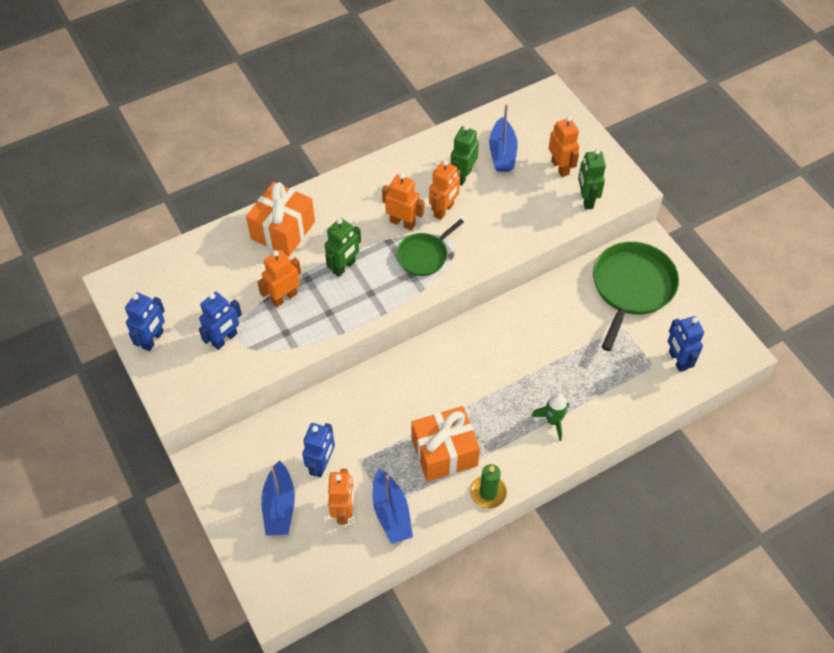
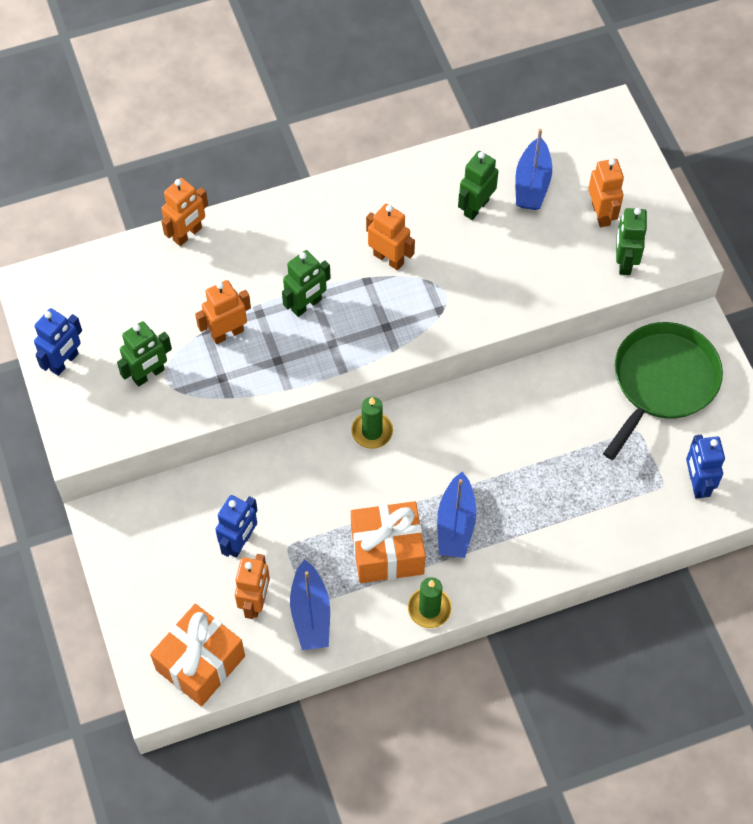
camera: 10 degrees right, 5 degrees up
(225, 339) = (148, 375): blue robot -> green robot
(279, 506) = (182, 583): blue boat -> blue boat (455, 524)
(283, 230) = (241, 246): orange gift -> orange gift (200, 663)
(412, 360) = (372, 431): none -> green candle
(424, 255) = (406, 305): green pan -> none
(444, 210) = (443, 250): orange robot -> orange robot (188, 234)
(553, 421) = (526, 535): green rocket -> none

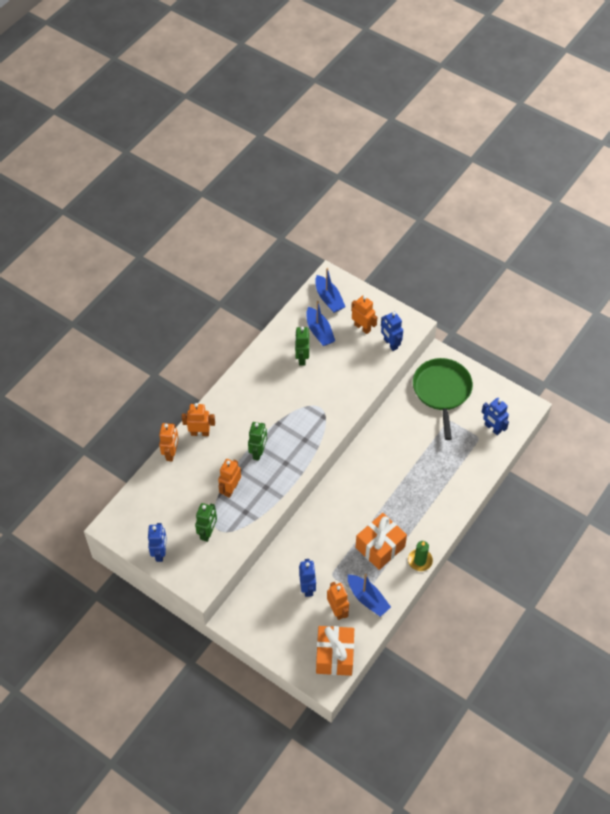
camera: 35 degrees left, 5 degrees down
(372, 431) = (328, 496): green candle -> none
(389, 259) = (280, 407): orange robot -> orange robot (200, 433)
(455, 524) = (401, 514): blue boat -> blue boat (329, 299)
(624, 262) = (390, 344): green robot -> blue robot

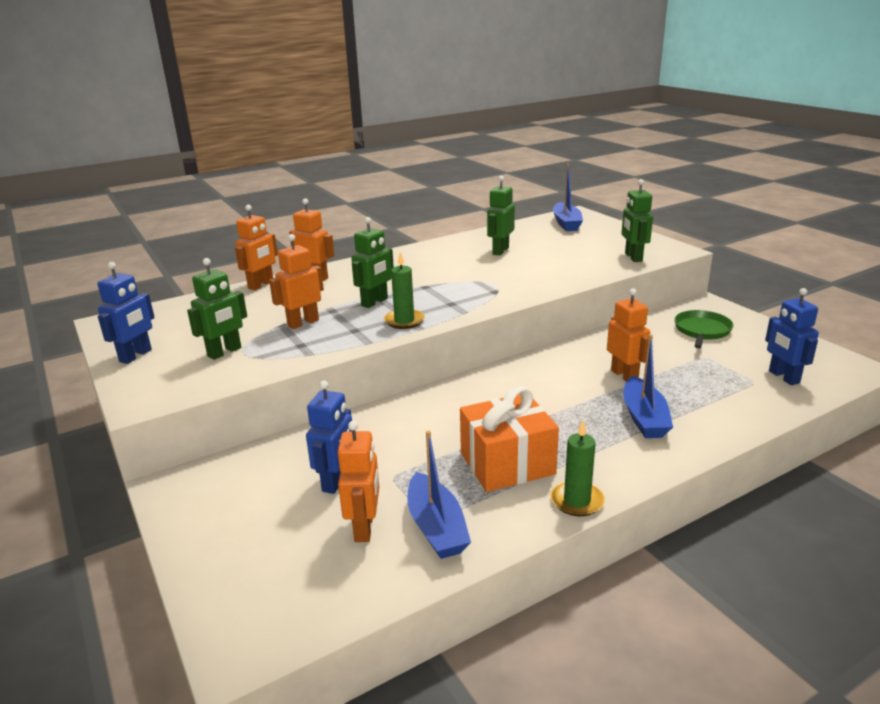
camera: 25 degrees right, 30 degrees down
(288, 468) = (404, 321): none -> green candle
(319, 331) = (538, 239): blue boat -> blue boat (644, 418)
(334, 656) = (300, 600): orange gift -> none
(362, 327) = (599, 243): orange robot -> orange robot (624, 376)
(390, 344) = (633, 257): blue robot -> green robot
(442, 391) = (702, 331): green pan -> green pan, size x0.58

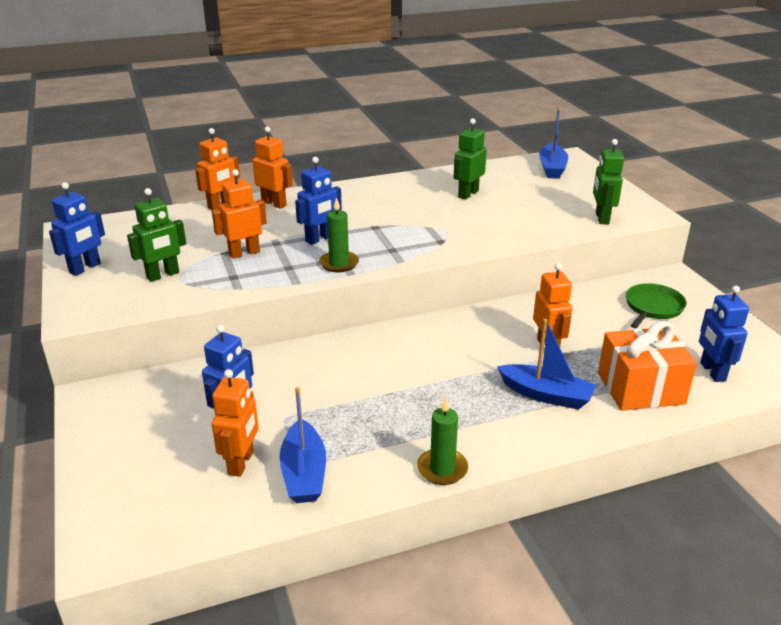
camera: 10 degrees right, 5 degrees up
(375, 302) = (319, 239): green robot -> blue robot
(507, 463) = (393, 421): orange gift -> orange gift (640, 388)
(644, 418) = (546, 395): blue boat -> blue boat turned 75 degrees counterclockwise

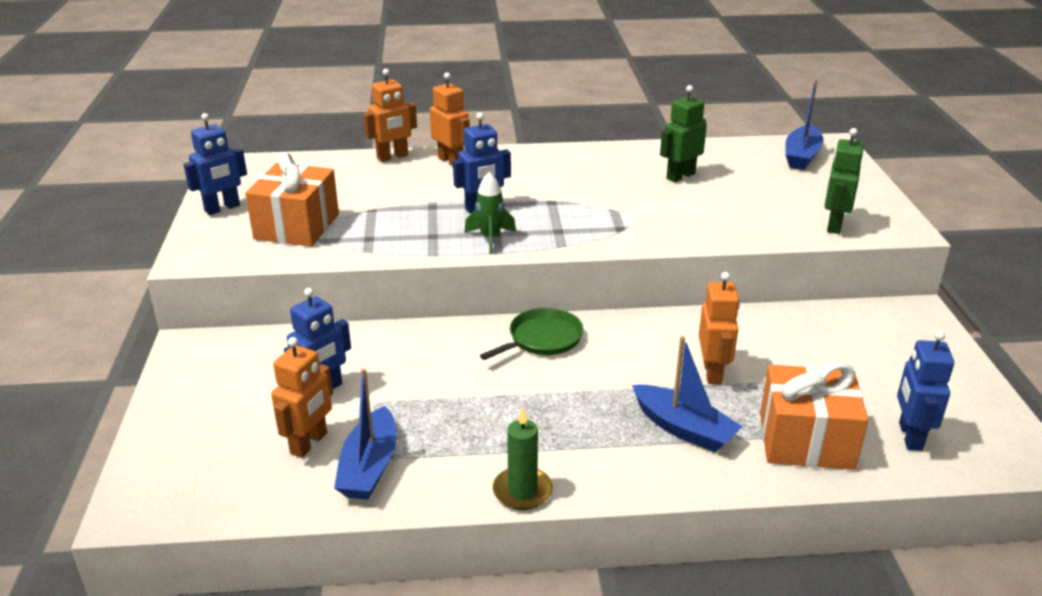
camera: 15 degrees right, 0 degrees up
(163, 275) = (297, 226): green robot -> orange gift
(244, 253) = (392, 213): orange robot -> none
(339, 263) = (490, 239): green candle -> green rocket
(652, 307) = (869, 345): green pan -> green pan (542, 339)

